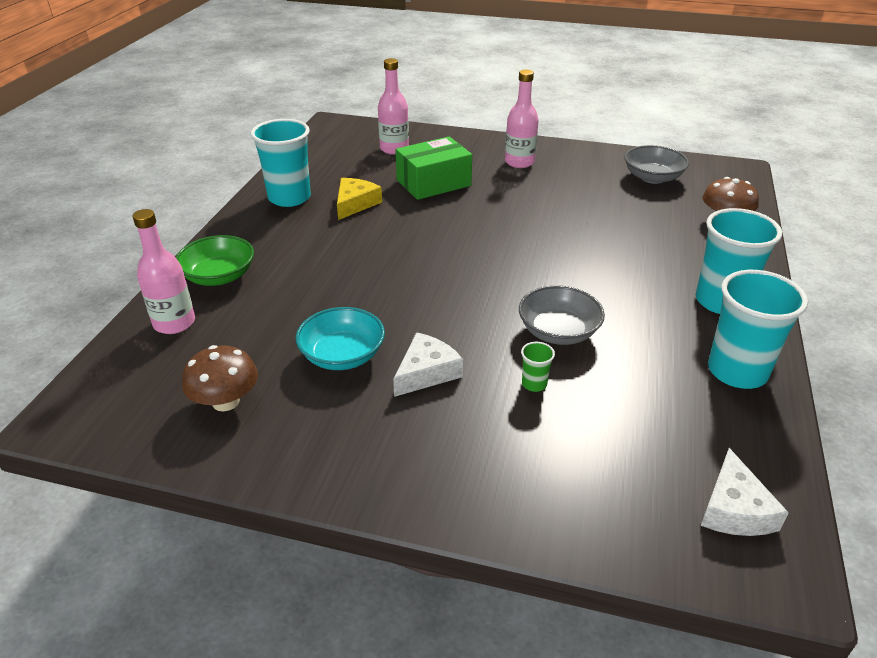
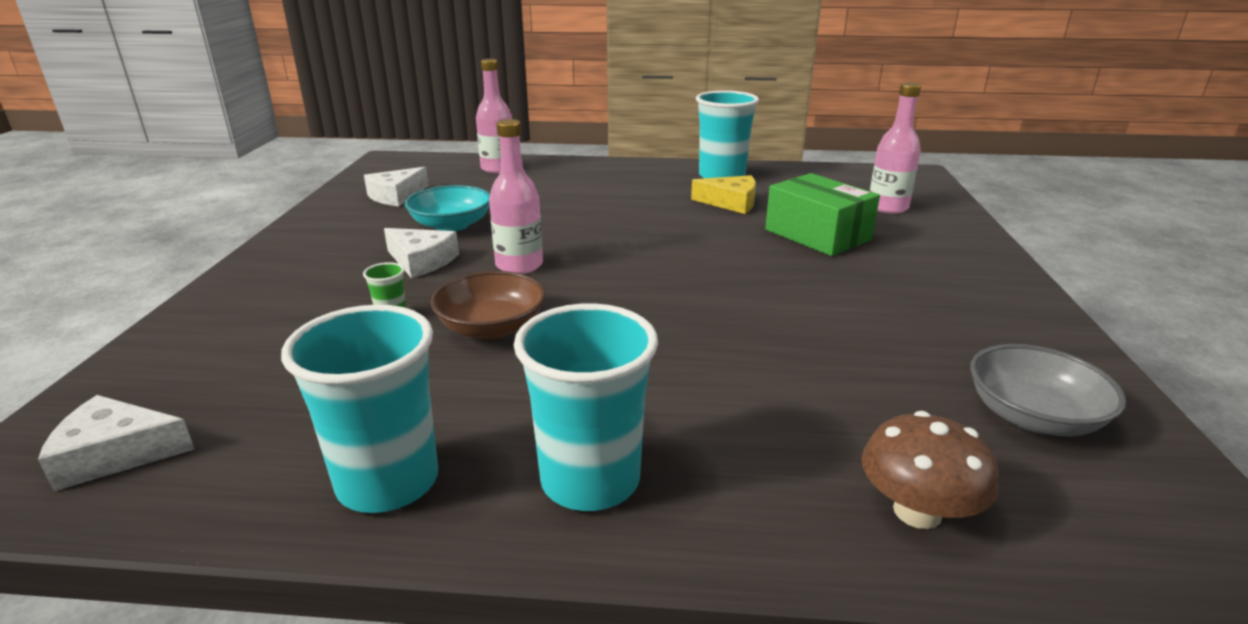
camera: 80 degrees right, 10 degrees down
(219, 276) = (568, 171): green bowl -> none
(226, 401) = (396, 196): brown mushroom -> white cheese
(519, 162) = (943, 285): pink bottle -> pink bottle (519, 265)
(558, 332) = (492, 328): grey bowl -> brown bowl

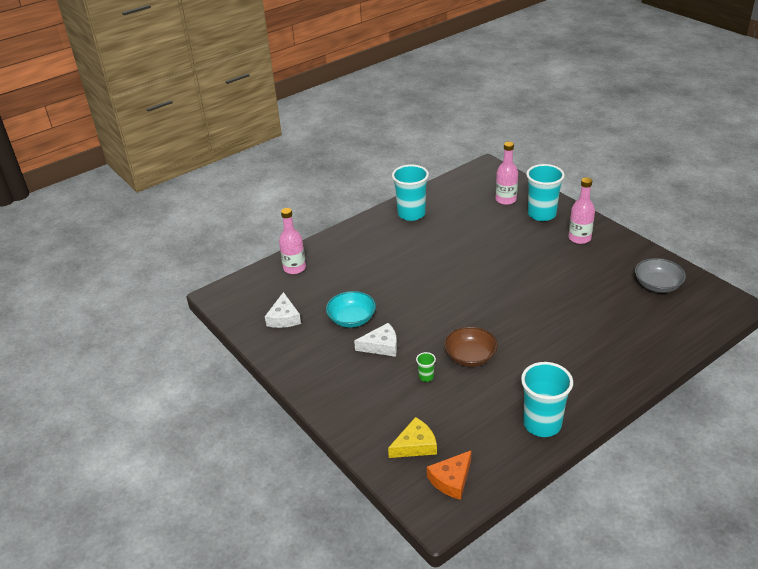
camera: 40 degrees left, 10 degrees up
(116, 454) = (451, 480): white cheese -> orange cheese
(519, 265) = (424, 322): pink bottle -> pink bottle (579, 238)
(590, 480) = (588, 384): turquoise cup -> turquoise cup (541, 214)
(731, 203) = (443, 232): yellow cheese -> yellow cheese (415, 445)
(817, 235) = (504, 234): green box -> none
(917, 511) = (666, 336): brown mushroom -> none

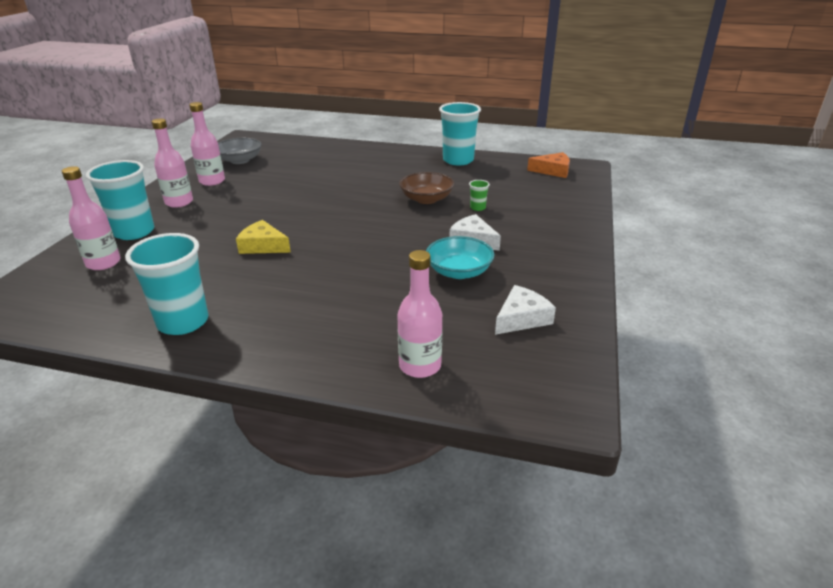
camera: 130 degrees left, 5 degrees down
(415, 445) = (549, 189): yellow cheese -> yellow cheese (263, 246)
(613, 260) = (212, 181): none -> pink bottle

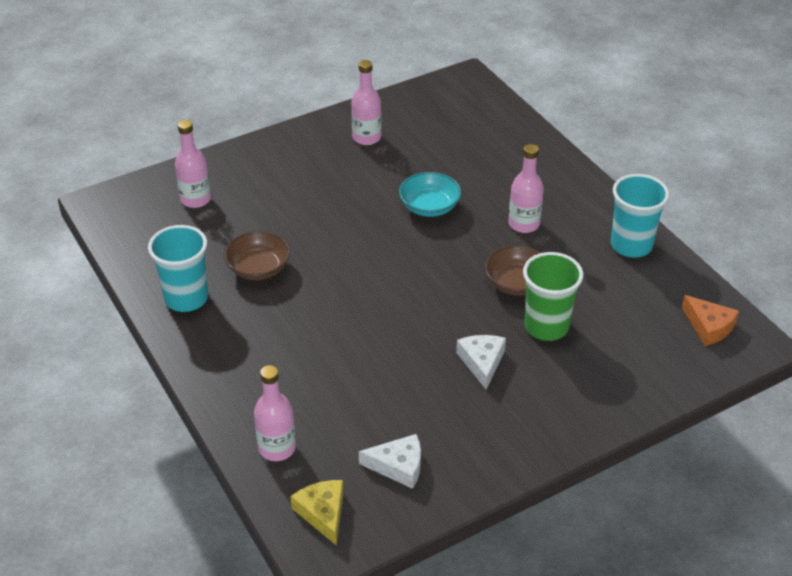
camera: 45 degrees right, 10 degrees up
(134, 232) = (246, 174): turquoise cup -> none
(179, 202) = (312, 154): pink bottle -> pink bottle (524, 224)
(226, 274) = (258, 268): none -> brown bowl
(240, 160) = (422, 118): grey bowl -> none
(263, 246) = (315, 253): yellow cheese -> yellow cheese (323, 513)
(459, 272) = (420, 388): turquoise bowl -> turquoise bowl (429, 207)
(478, 208) = (546, 326): green cup -> green cup, size x2.36

